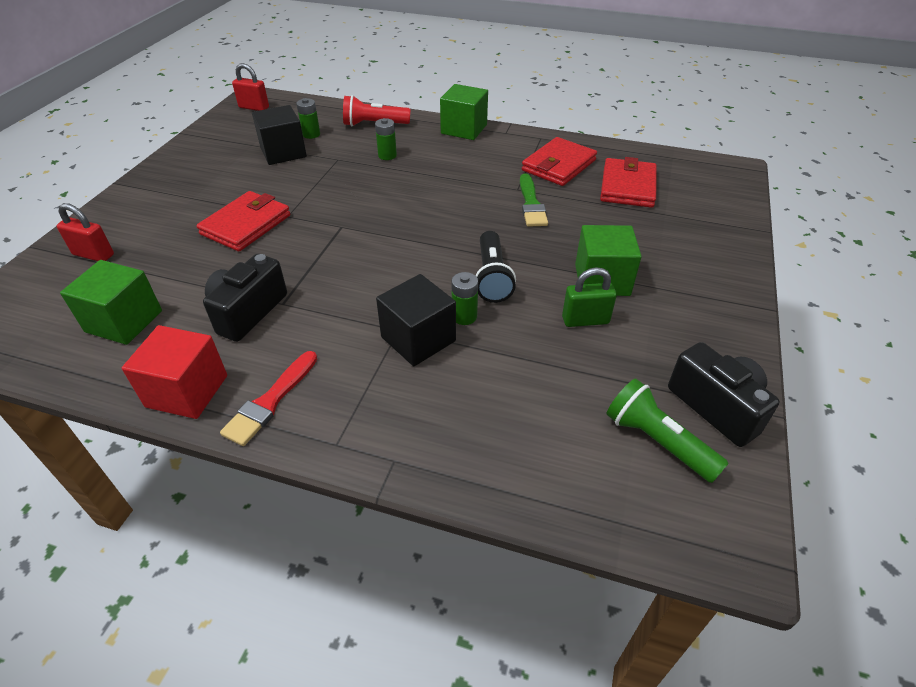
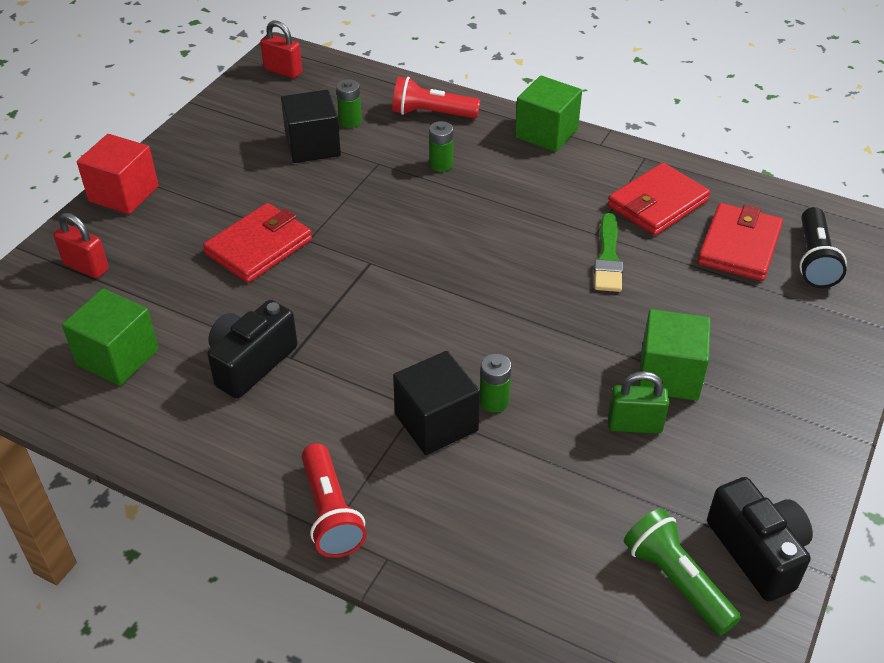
camera: 10 degrees right, 0 degrees up
(187, 391) = (180, 449): red cube -> red cube (123, 194)
(271, 401) = (266, 473): red brush -> none
(335, 427) = (330, 513): none -> red flashlight
(492, 277) = (537, 354): black flashlight -> black flashlight (814, 260)

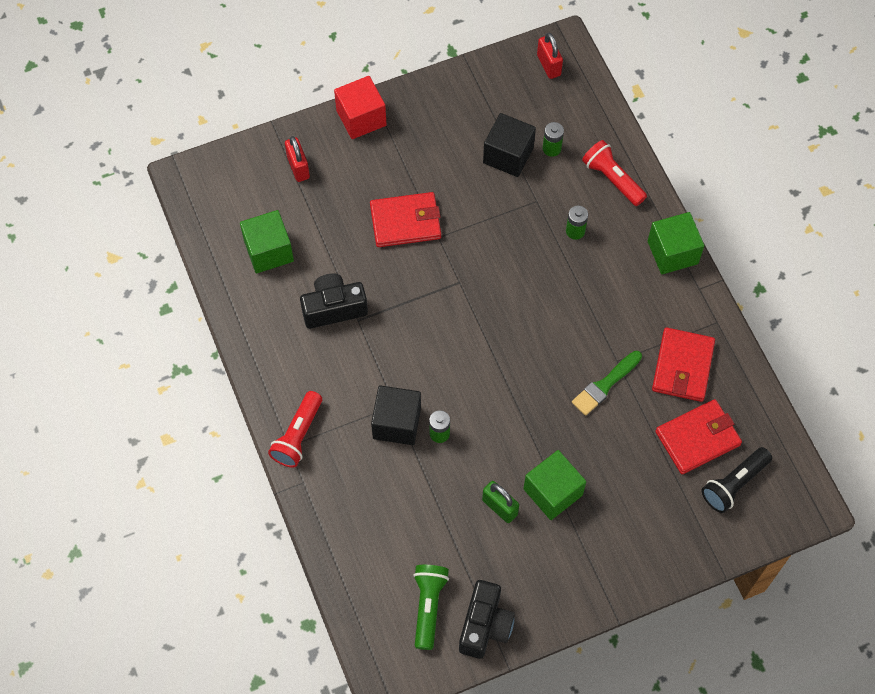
camera: 40 degrees right, 20 degrees up
(657, 203) = (682, 366): red wallet -> red wallet turned 75 degrees counterclockwise

